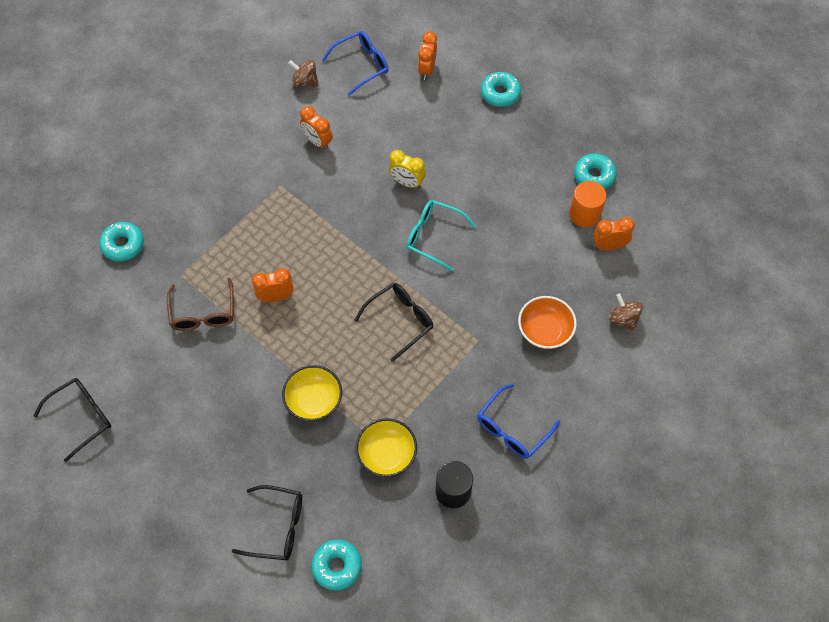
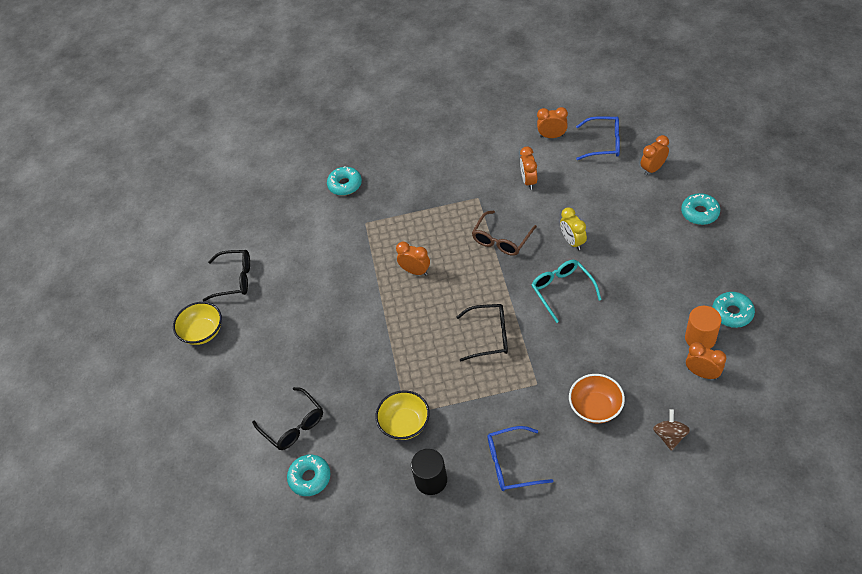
camera: 45 degrees right, 10 degrees down
(203, 312) = (360, 255): brown glasses -> brown glasses (502, 239)
(305, 82) = (552, 136): brown spinning top -> orange clock
(314, 401) = (384, 356): yellow bowl -> yellow bowl (202, 332)

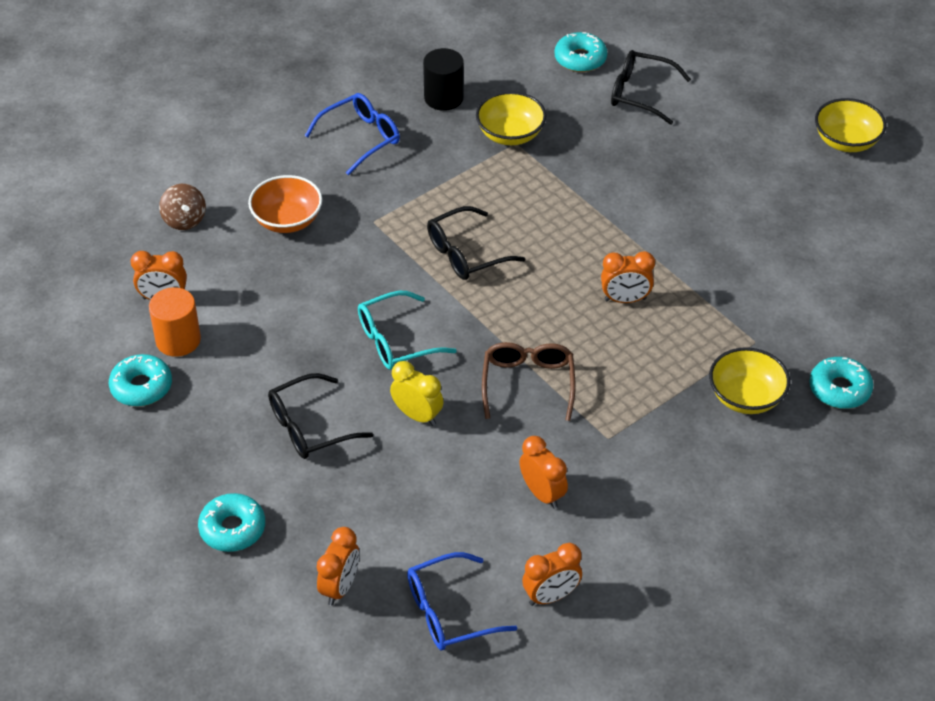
camera: 145 degrees right, 5 degrees down
(234, 279) = (871, 209): black glasses -> black glasses (310, 426)
(394, 196) = (746, 397): none -> yellow bowl
(562, 291) = (397, 340): turquoise glasses -> turquoise glasses turned 120 degrees clockwise

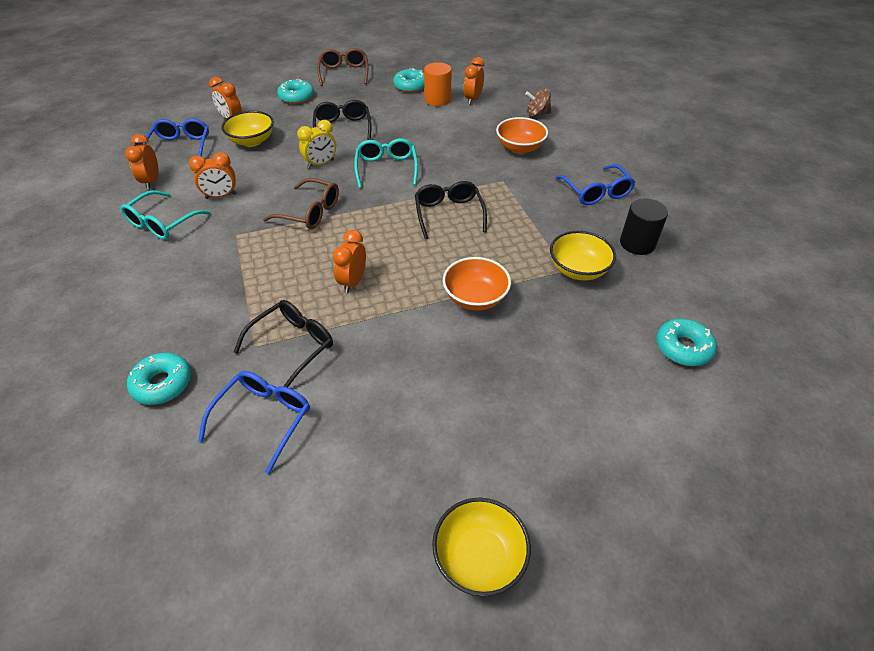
camera: 110 degrees right, 0 degrees up
(120, 495) = (344, 73): none -> brown glasses
(594, 199) = (475, 298): none -> orange bowl
(627, 528) = (163, 223): none -> turquoise glasses
(641, 94) = (616, 379): black glasses -> black glasses (292, 346)
(746, 397) = (207, 318): yellow bowl -> yellow bowl (252, 141)
(825, 299) = (263, 419): none -> blue glasses

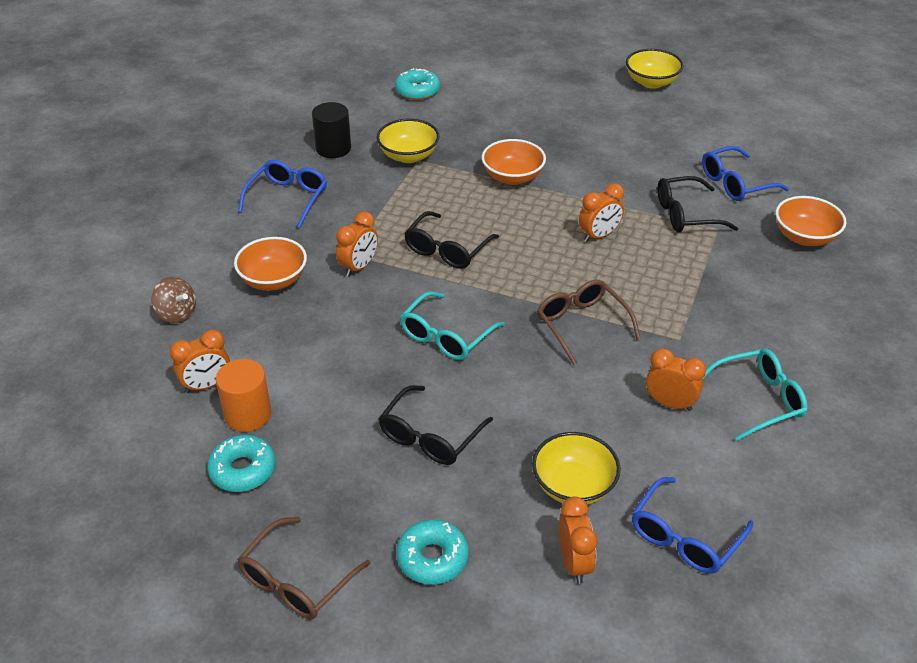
camera: 140 degrees left, 5 degrees down
(152, 181) = (752, 482): orange clock -> orange clock (359, 267)
(162, 384) = (804, 237): turquoise donut -> orange bowl
(320, 164) = (515, 387): yellow clock -> none

